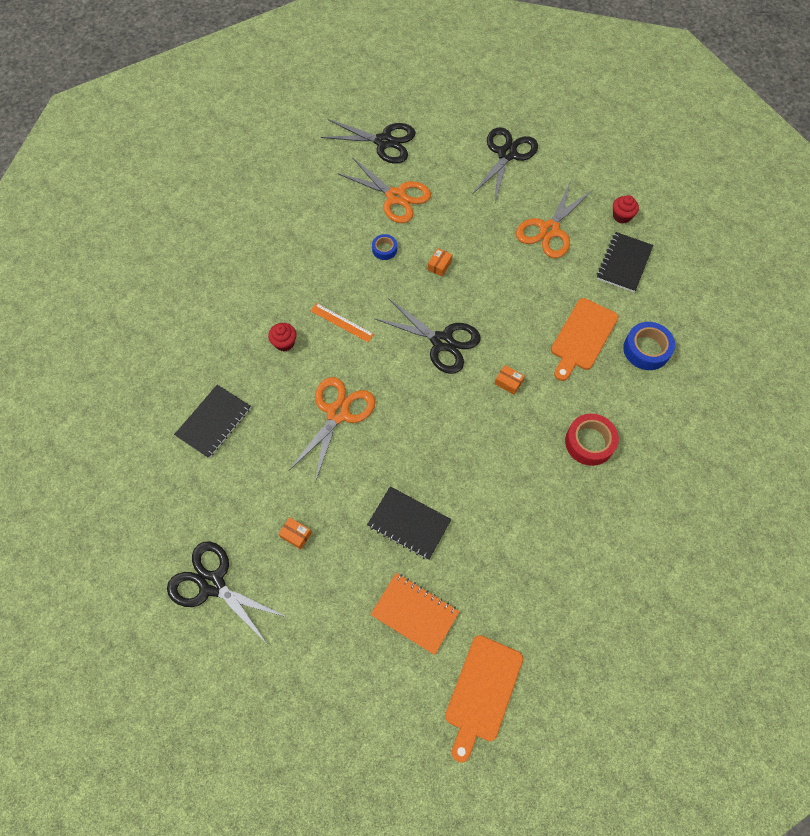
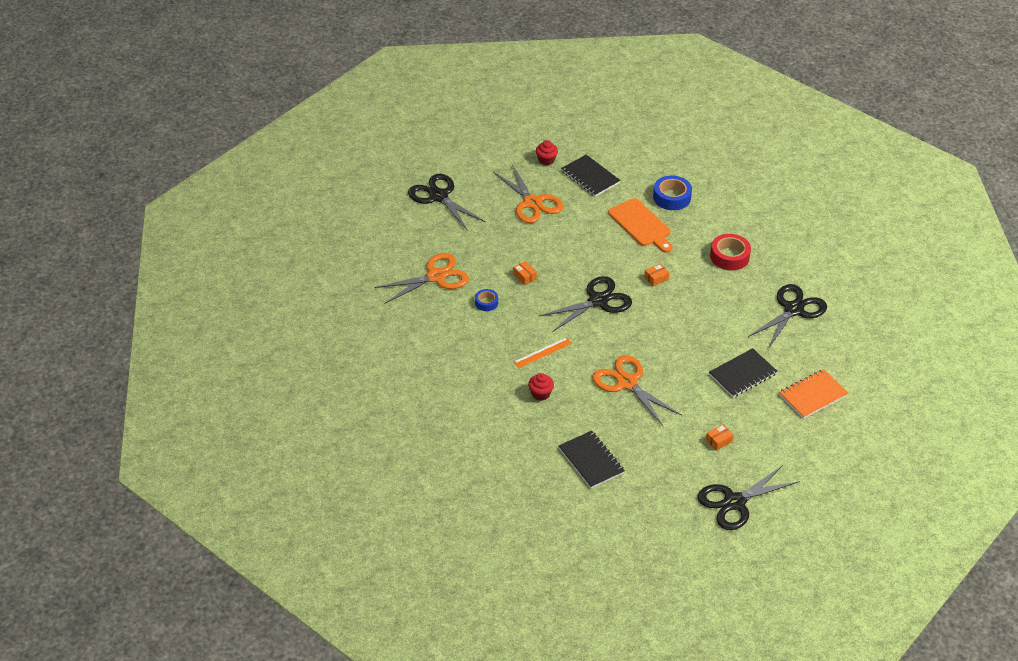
camera: 65 degrees left, 20 degrees down
(384, 142) = (369, 263): black scissors -> black scissors (793, 310)
(482, 692) = (884, 381): orange cutting board -> none

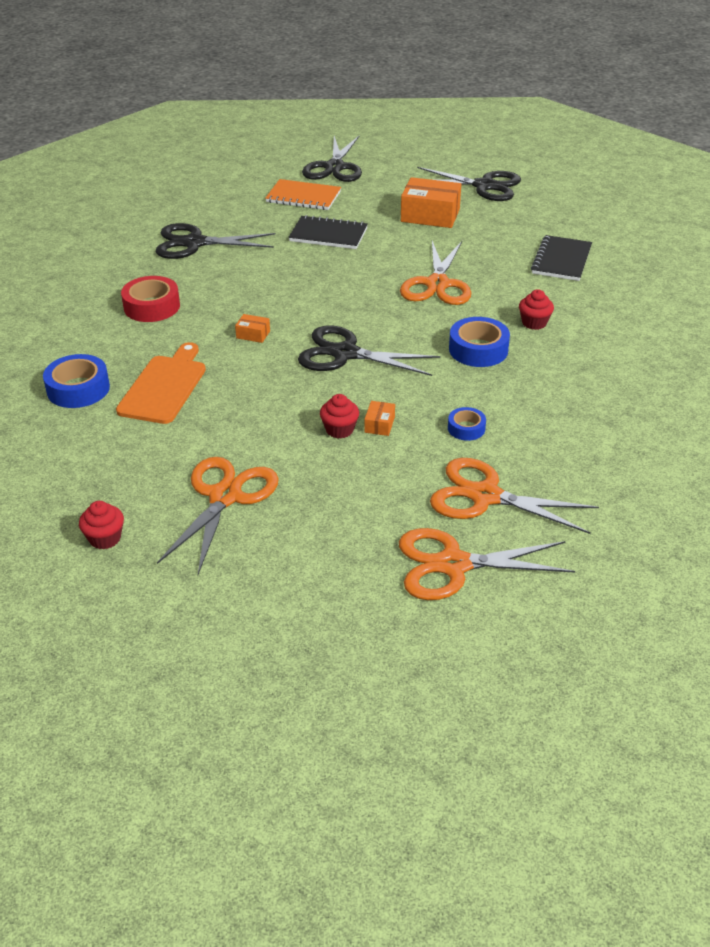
camera: 130 degrees left, 5 degrees down
(411, 241) = (454, 565): none -> orange scissors
(439, 196) = (323, 600): black scissors -> black scissors (334, 167)
(537, 261) = (339, 430): none -> red cupcake
(542, 352) = (478, 350): orange ruler -> blue tape
(590, 177) = (104, 475): black notebook -> none
(719, 441) = (430, 215): orange box -> orange box, size x2.19

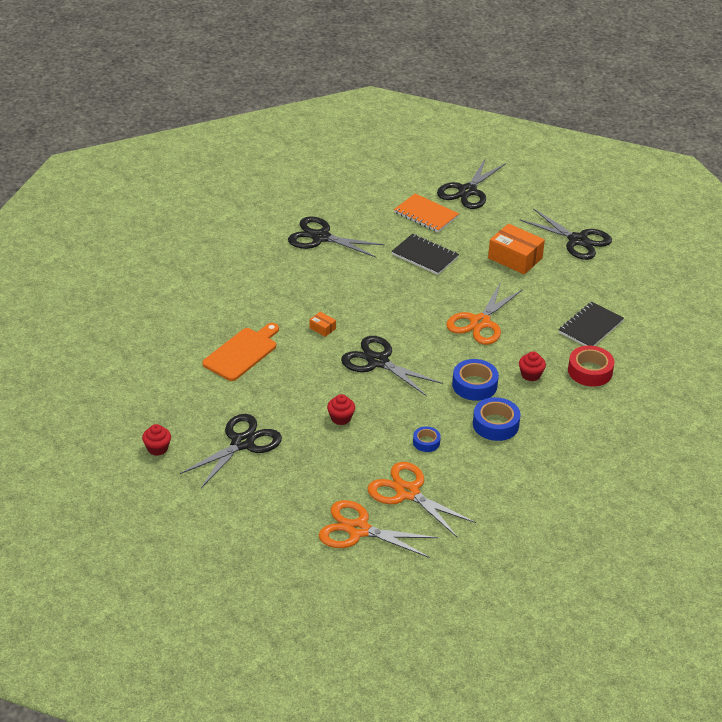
camera: 20 degrees right, 0 degrees up
(78, 389) = (185, 338): blue tape -> blue tape (495, 424)
(152, 306) = (264, 285): red tape -> red tape (590, 371)
(225, 497) = (242, 443): orange scissors -> black scissors
(379, 424) = (369, 422): orange box -> none

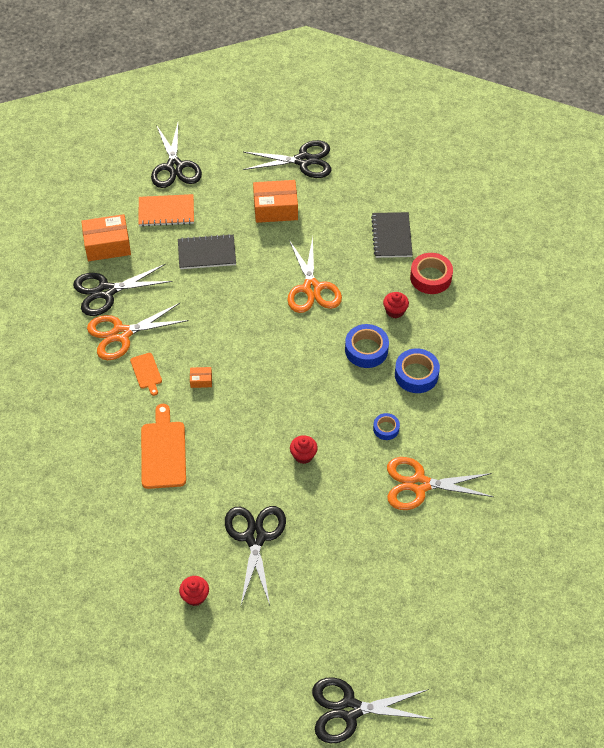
camera: 40 degrees left, 15 degrees up
(289, 300) = (146, 372): none -> orange cutting board
(356, 211) = (107, 245): none -> orange box
(358, 530) = (420, 546): orange scissors -> orange scissors (121, 334)
(378, 362) = (276, 381): black scissors -> black scissors (350, 709)

